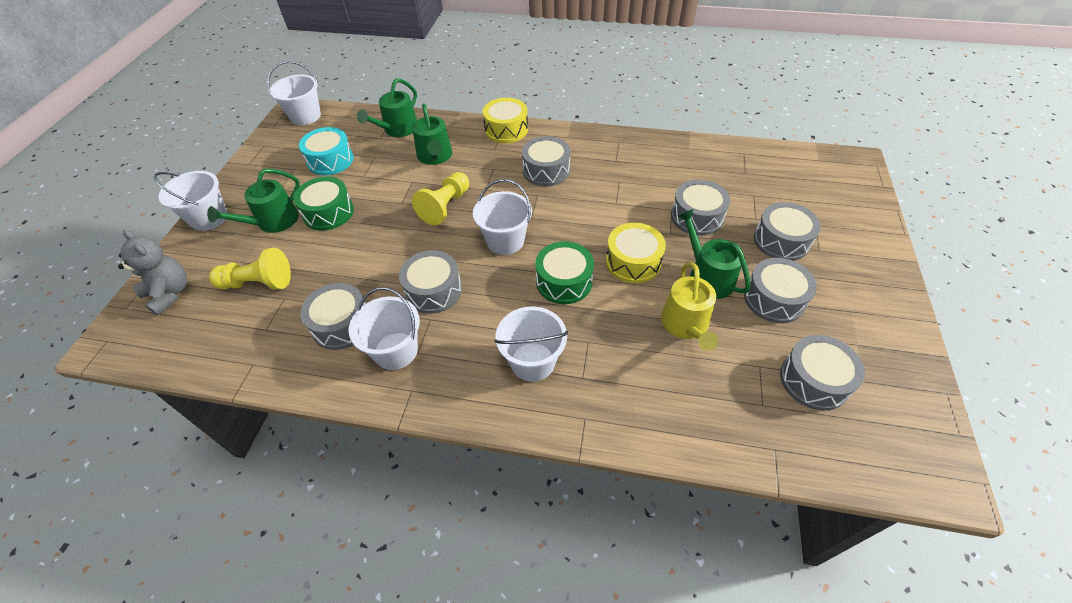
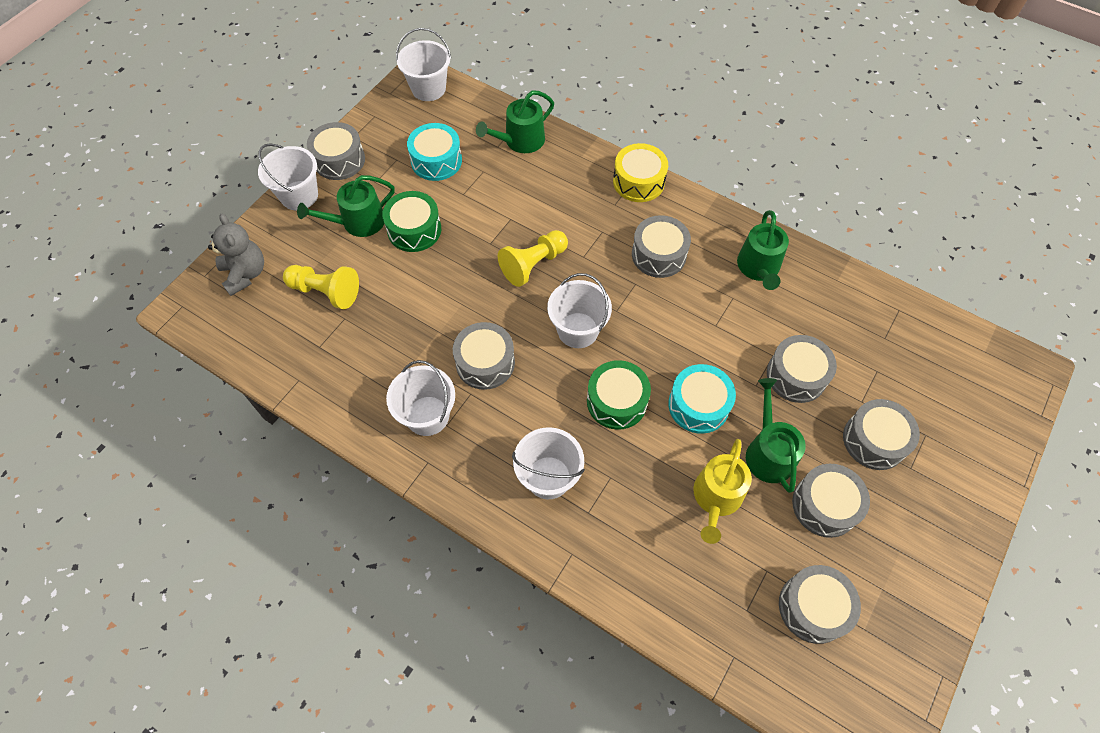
camera: 20 degrees right, 10 degrees up
(342, 324) = (388, 368): grey drum -> grey drum (339, 160)
(435, 156) = (547, 193): green watering can -> green watering can (759, 268)
(633, 262) = (698, 405): yellow drum -> turquoise drum

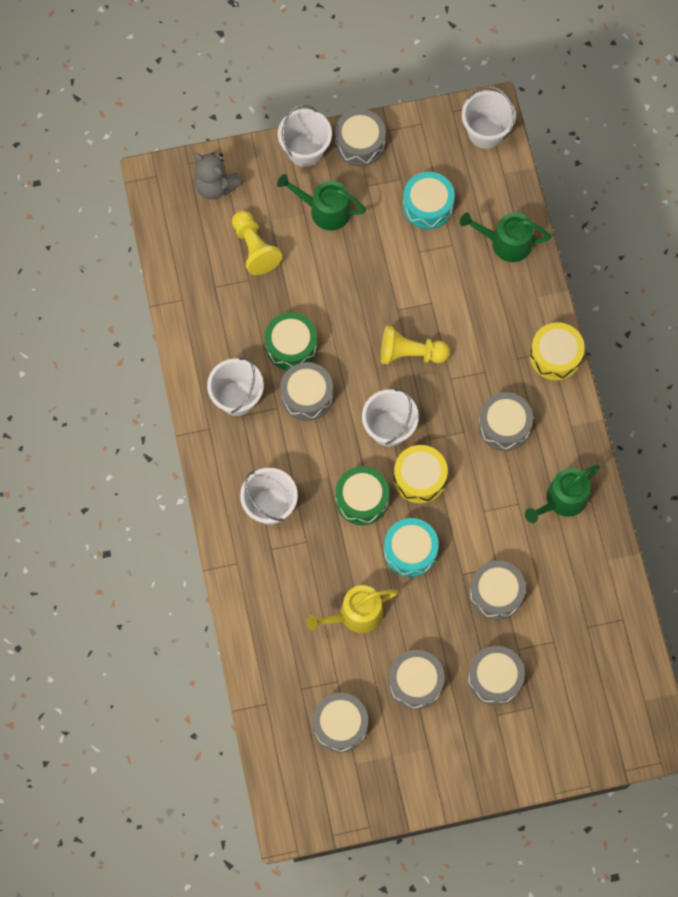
camera: 45 degrees right, 10 degrees up
(245, 274) = (215, 186): grey teddy bear -> grey teddy bear turned 105 degrees clockwise
(414, 230) = (357, 251): green drum -> green drum (291, 346)
(642, 345) = (419, 478): none -> yellow drum
(768, 452) = (419, 620): green watering can -> none

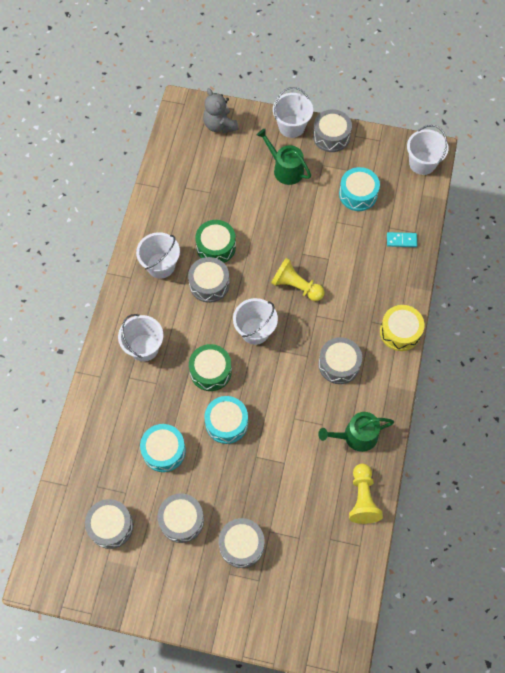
camera: 25 degrees right, 5 degrees down
(254, 248) = (225, 174): yellow pawn -> yellow pawn (362, 498)
(356, 614) = (164, 451): yellow watering can -> turquoise drum
(419, 478) = (259, 374): yellow drum -> none
(496, 593) = (274, 482): grey drum -> none
(506, 242) = (401, 240): green watering can -> turquoise domino

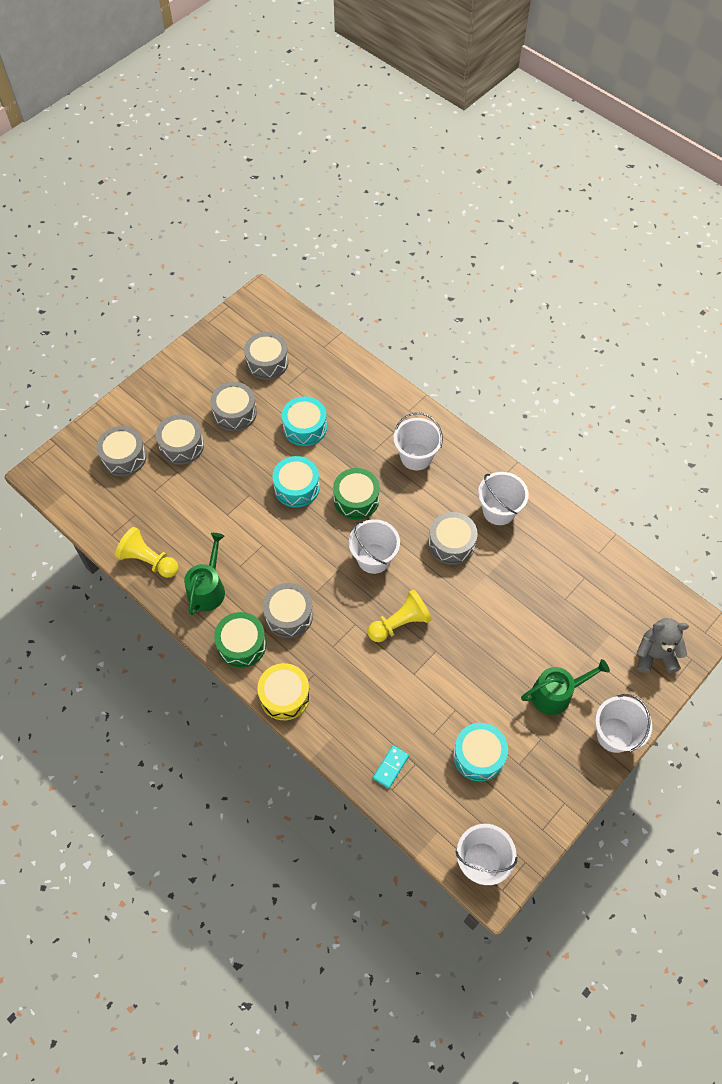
camera: 120 degrees right, 5 degrees down
(216, 247) = (492, 571): green drum -> green drum (241, 644)
(331, 136) = (577, 773): grey drum -> grey drum (124, 457)

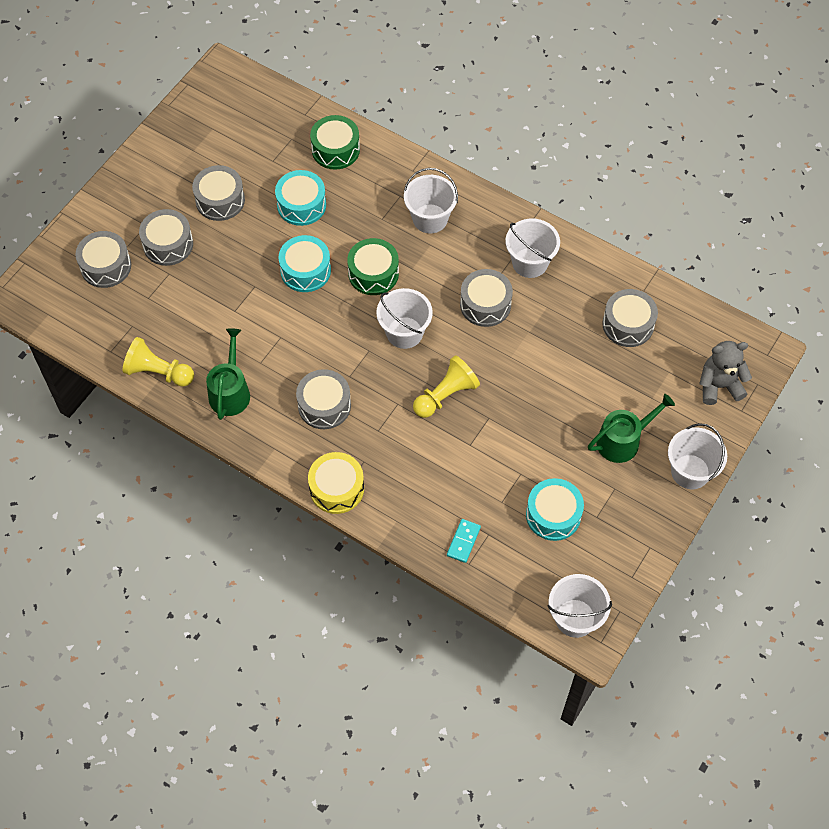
camera: 10 degrees left, 0 degrees up
(241, 644) = (279, 443): green drum -> green drum (335, 150)
(267, 362) = (245, 140): grey drum -> grey drum (628, 324)

